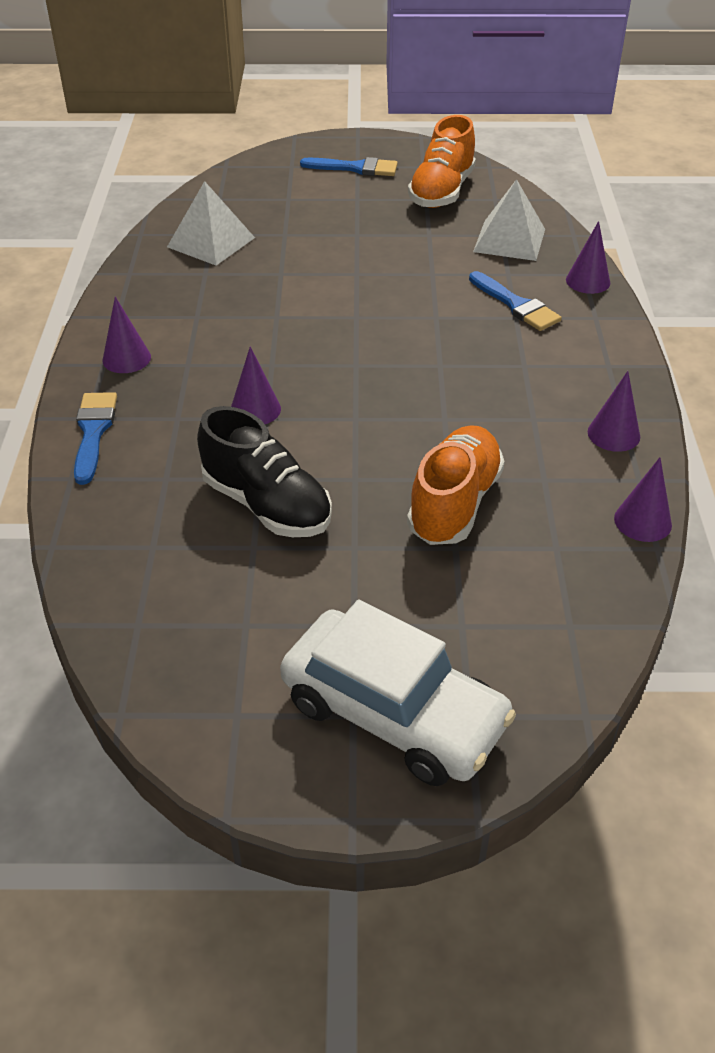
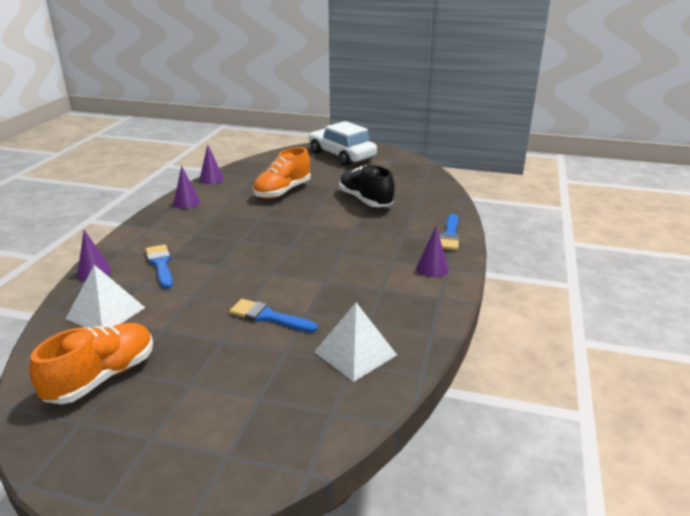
camera: 165 degrees left, 15 degrees down
(255, 409) = (358, 233): purple cone -> none
(355, 168) = (157, 434): blue brush -> blue brush (268, 317)

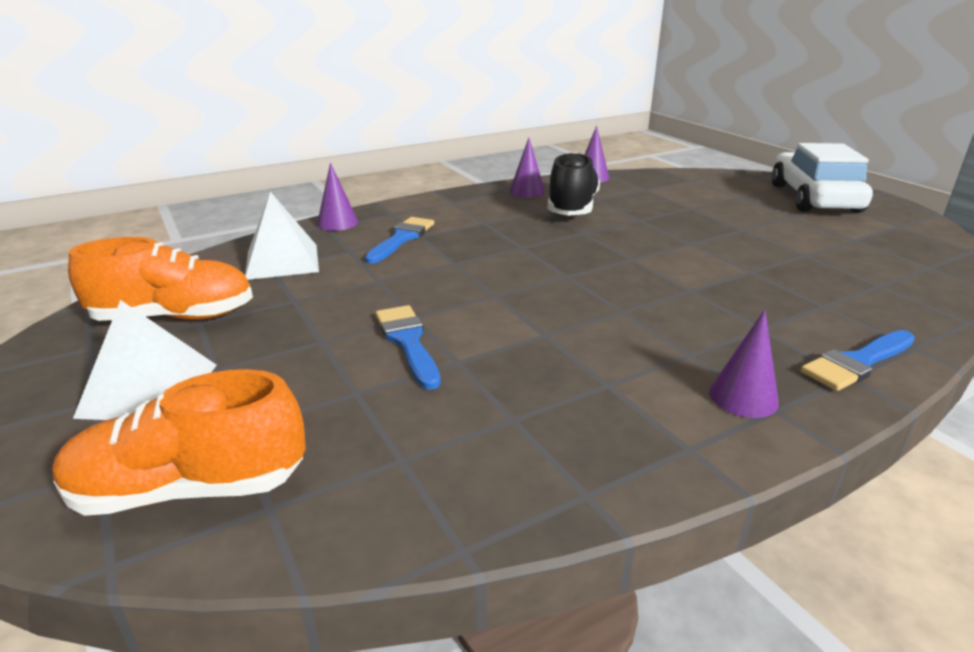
camera: 45 degrees right, 0 degrees up
(282, 191) = (658, 214): orange shoe -> orange shoe (190, 489)
(355, 353) = (428, 449): white pyramid -> white pyramid (149, 390)
(365, 200) = (767, 261): black shoe -> black shoe (572, 208)

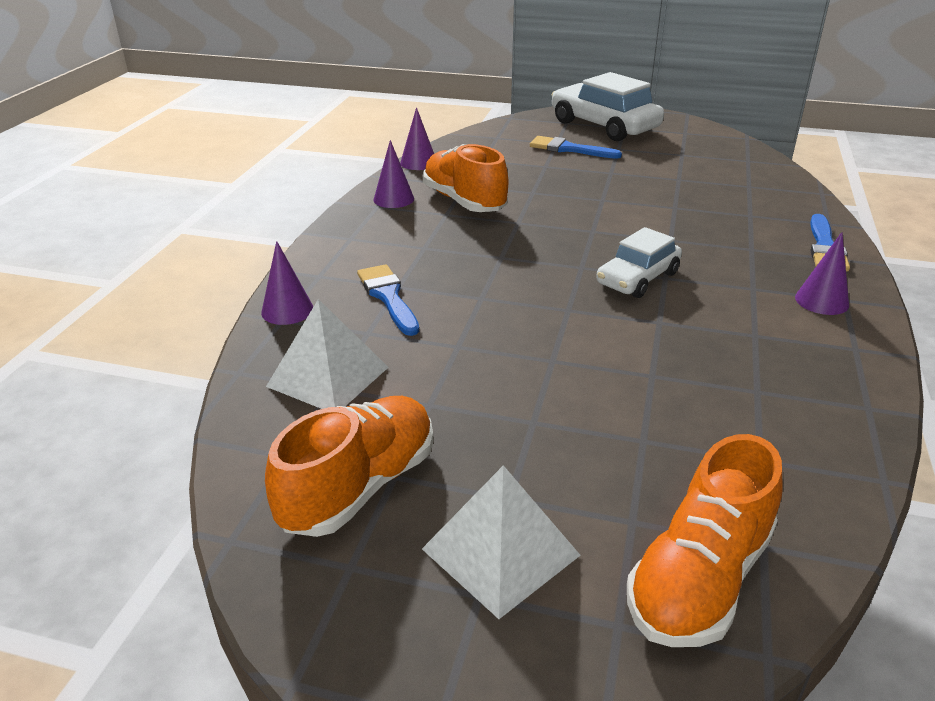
camera: 45 degrees left, 5 degrees up
(408, 342) = (593, 382): blue brush -> blue brush (569, 149)
(572, 208) = (464, 201): black shoe -> orange shoe
(595, 301) = (638, 278): none -> white car

